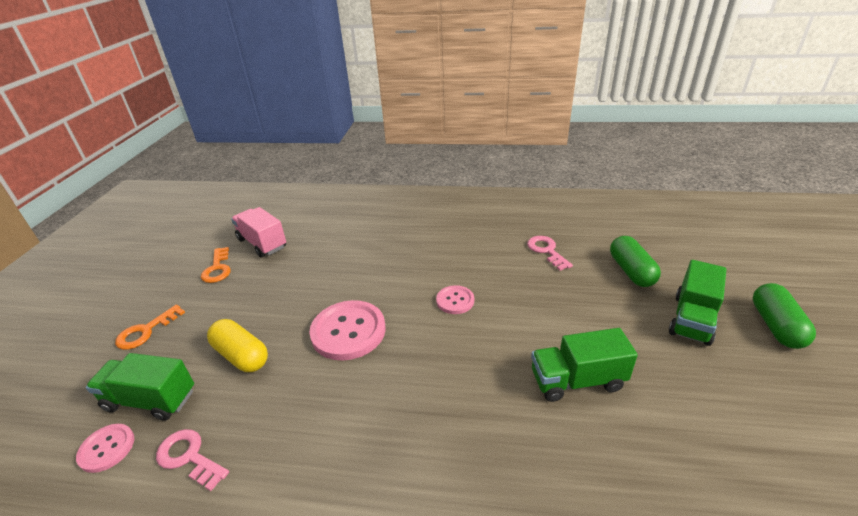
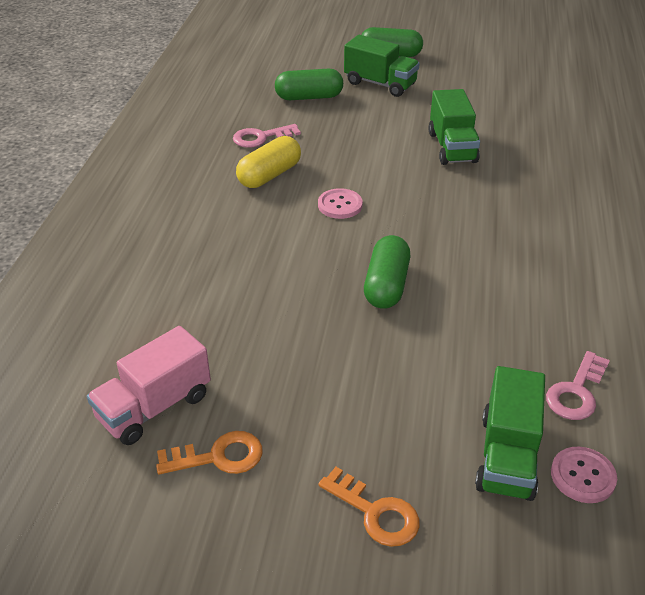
camera: 90 degrees left, 5 degrees up
(241, 355) = (427, 379): yellow capsule -> yellow capsule (269, 175)
(348, 331) = (386, 285): pink button -> green capsule

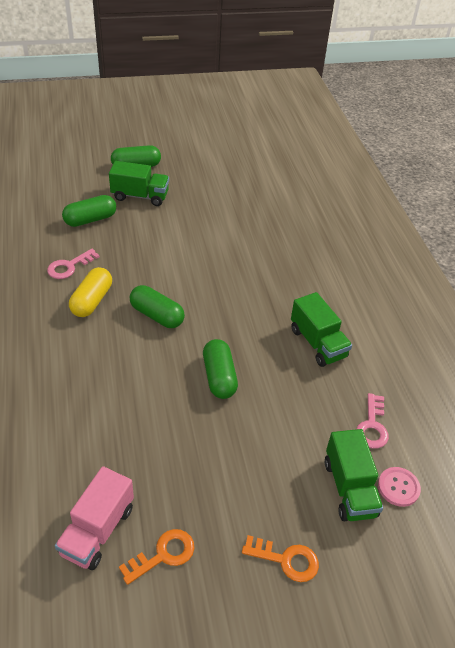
camera: 25 degrees left, 5 degrees up
(340, 205) = (157, 315): pink button -> green capsule
(452, 147) = (216, 244): green truck -> green truck (317, 343)

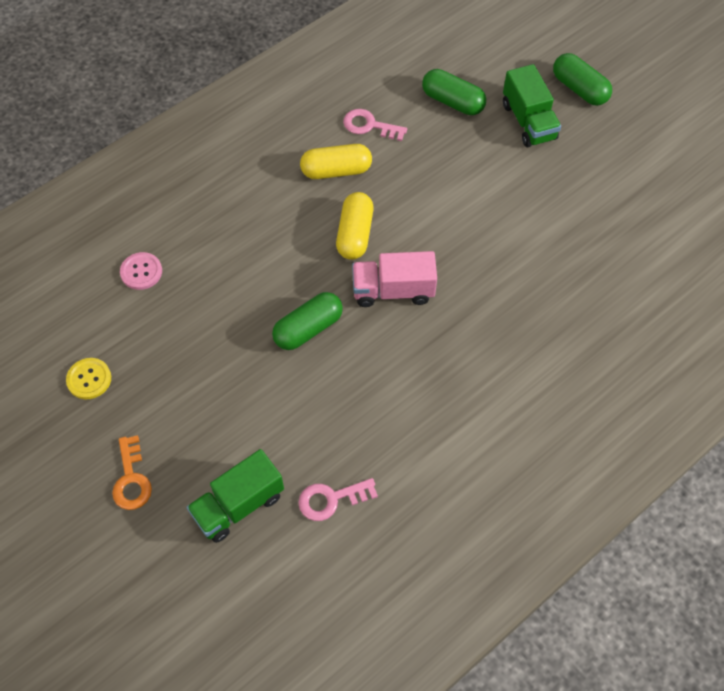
camera: 65 degrees right, 15 degrees up
(97, 530) = (87, 319): pink truck -> pink truck (393, 290)
(157, 315) = (355, 234): green capsule -> yellow capsule
(163, 554) = (89, 379): orange key -> yellow button
(317, 343) = (418, 400): green truck -> none
(398, 487) = (265, 552): pink button -> pink button (141, 272)

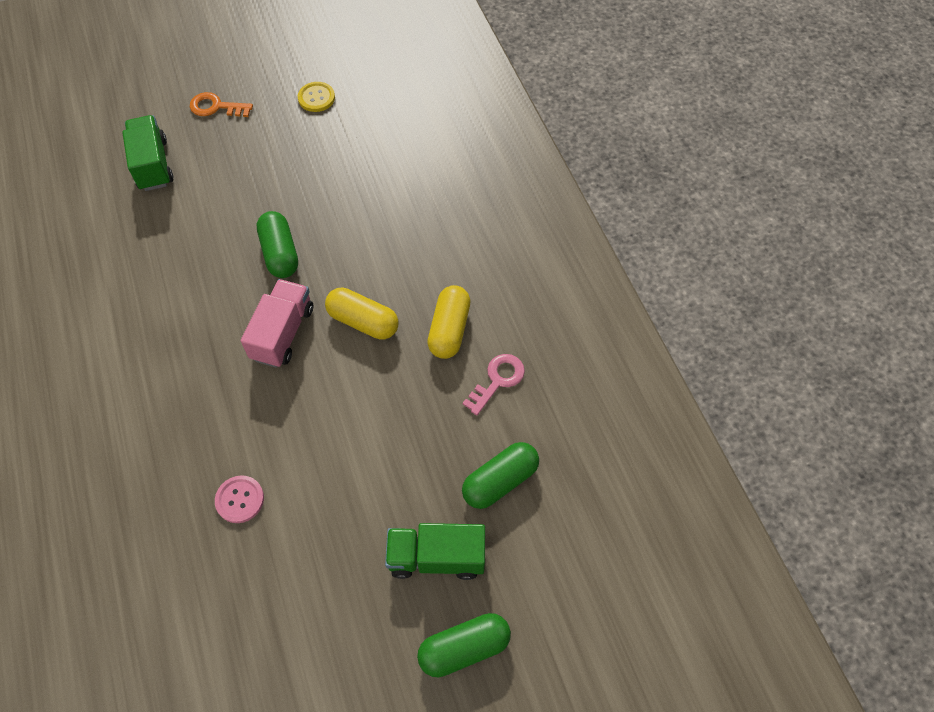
camera: 110 degrees right, 0 degrees up
(141, 272) = (402, 149): pink button -> pink button (240, 500)
(331, 499) = (117, 224): pink key -> none

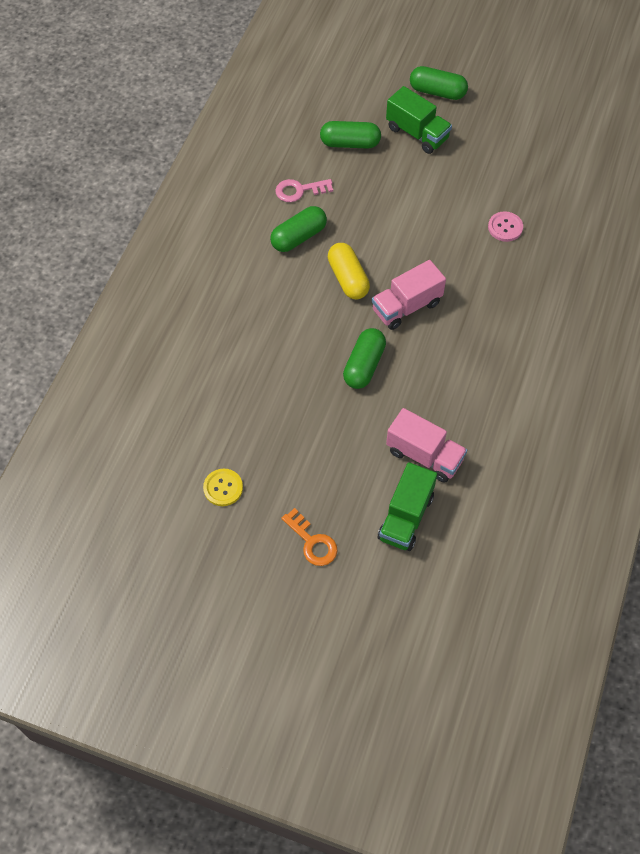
camera: 140 degrees left, 0 degrees up
(169, 217) = (424, 455): none -> pink truck
(449, 329) = (298, 237): yellow capsule -> green capsule

